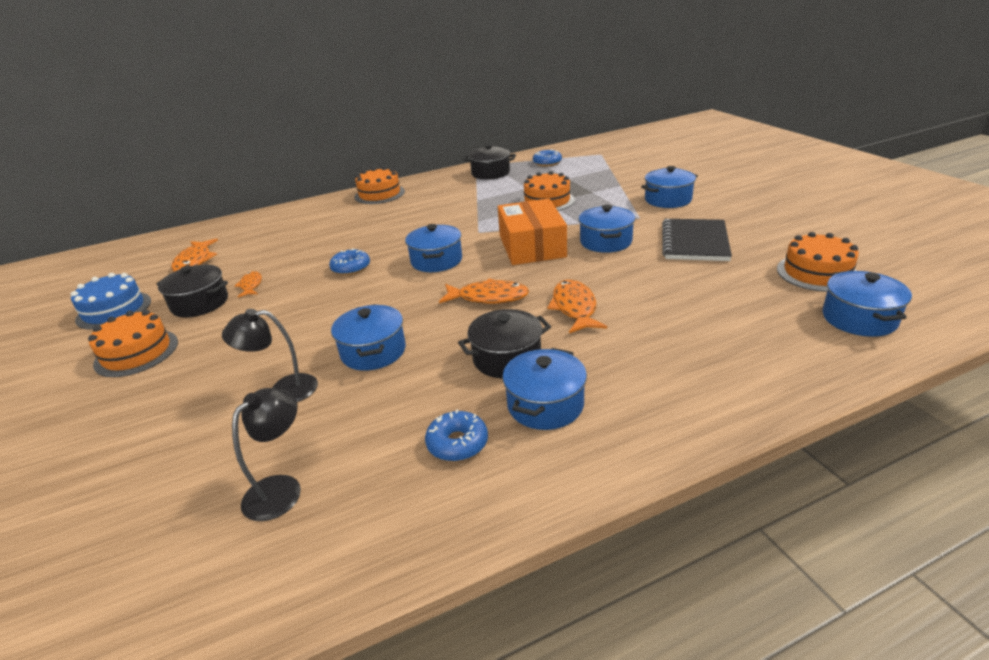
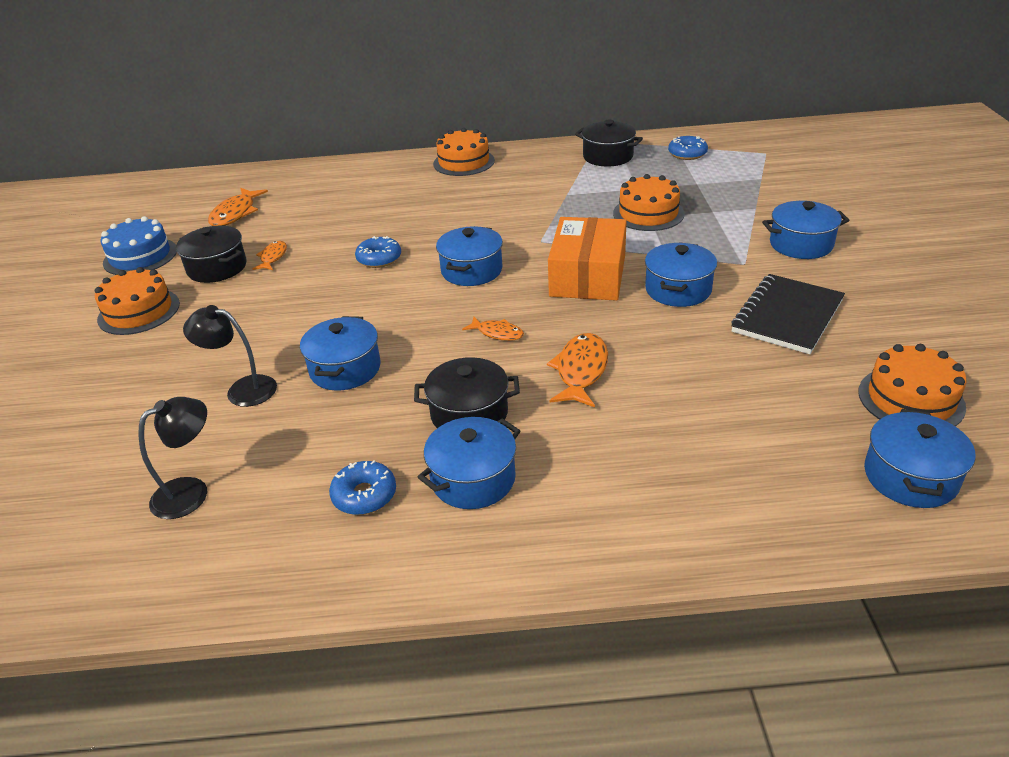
camera: 20 degrees right, 5 degrees up
(488, 297) = (497, 333): orange fish -> orange fish, size x0.60

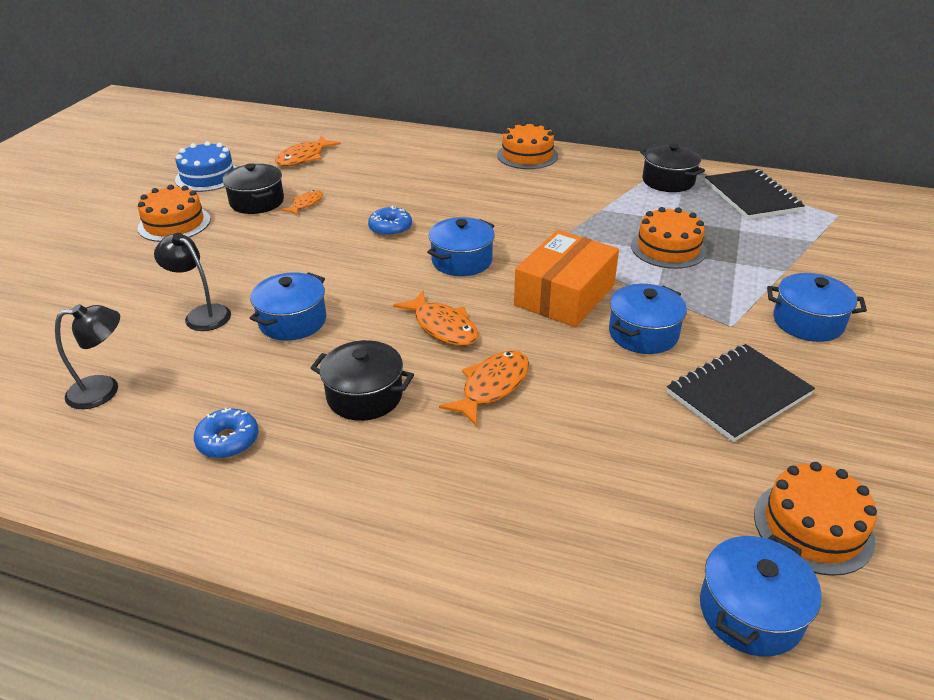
camera: 20 degrees right, 0 degrees up
(473, 479) = (325, 458): blue pot -> none
(497, 333) = (442, 327): orange fish -> orange fish, size x1.66
(687, 154) = (752, 197): blue donut -> black notebook

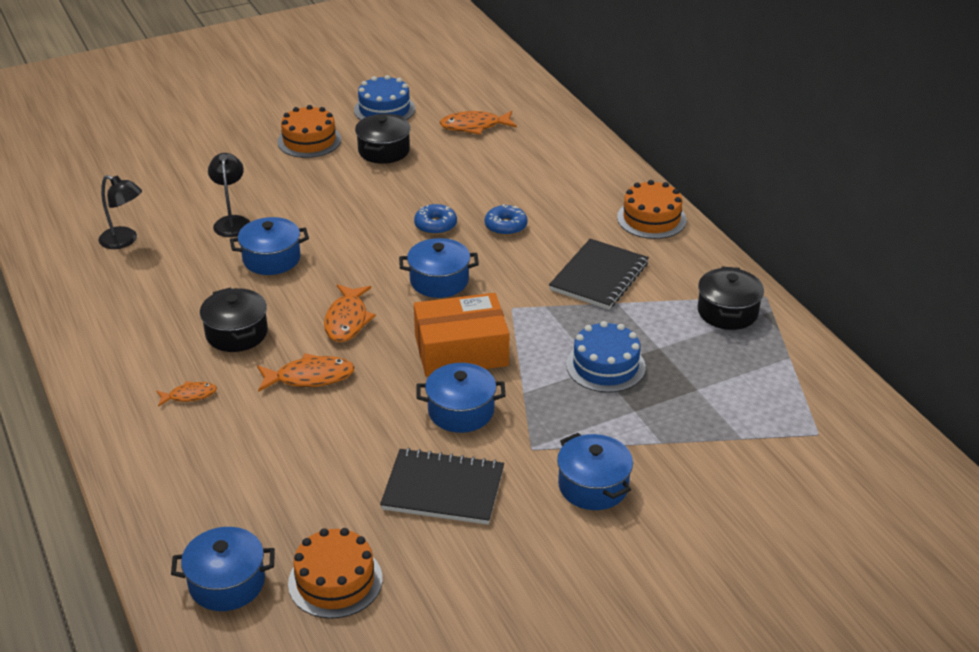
camera: 45 degrees right, 0 degrees up
(228, 440) = (138, 311): blue donut -> blue donut (506, 226)
(306, 204) = (412, 171): orange fish -> orange fish (189, 395)
(668, 248) = (605, 366): orange cake -> blue cake
(752, 197) = (774, 370): black notebook -> black notebook (599, 277)

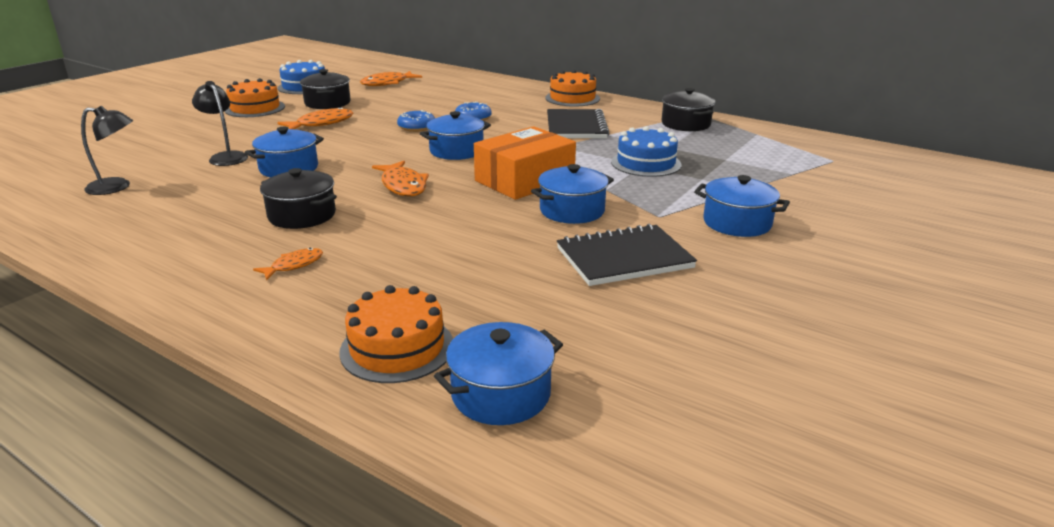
camera: 30 degrees left, 10 degrees down
(310, 377) = (409, 224): orange fish -> orange fish (321, 123)
(335, 581) = (614, 351): orange cake -> orange cake (397, 348)

